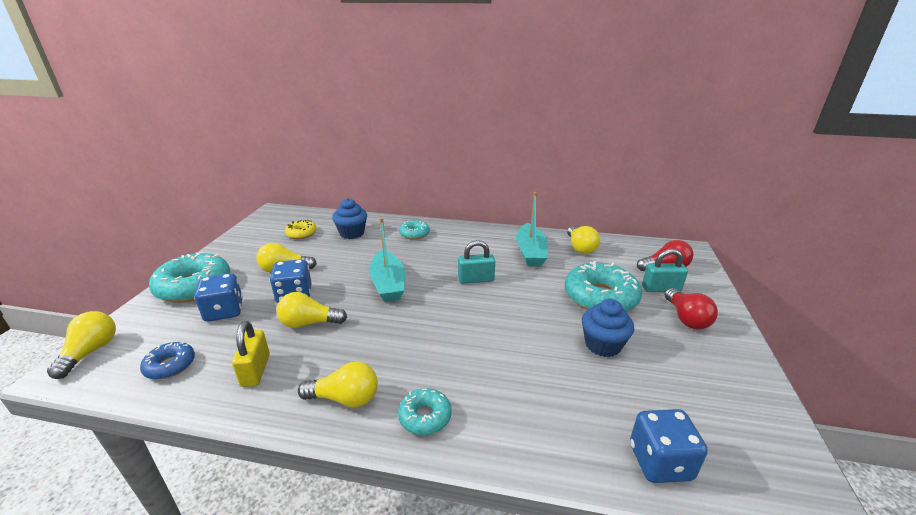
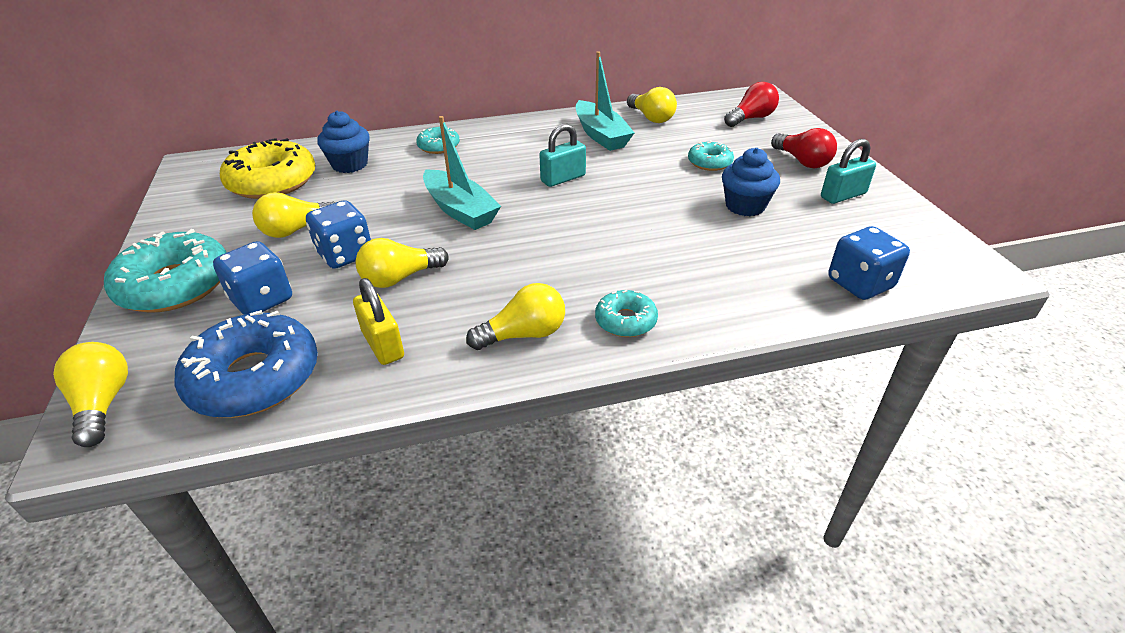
camera: 25 degrees left, 10 degrees up
(170, 365) = (254, 378): blue donut -> blue donut, size x1.92
(301, 233) = (272, 182): yellow donut -> yellow donut, size x1.92
(600, 297) = (709, 162): turquoise donut -> turquoise donut, size x0.52
(661, 288) = (761, 140): turquoise padlock -> turquoise padlock (843, 195)

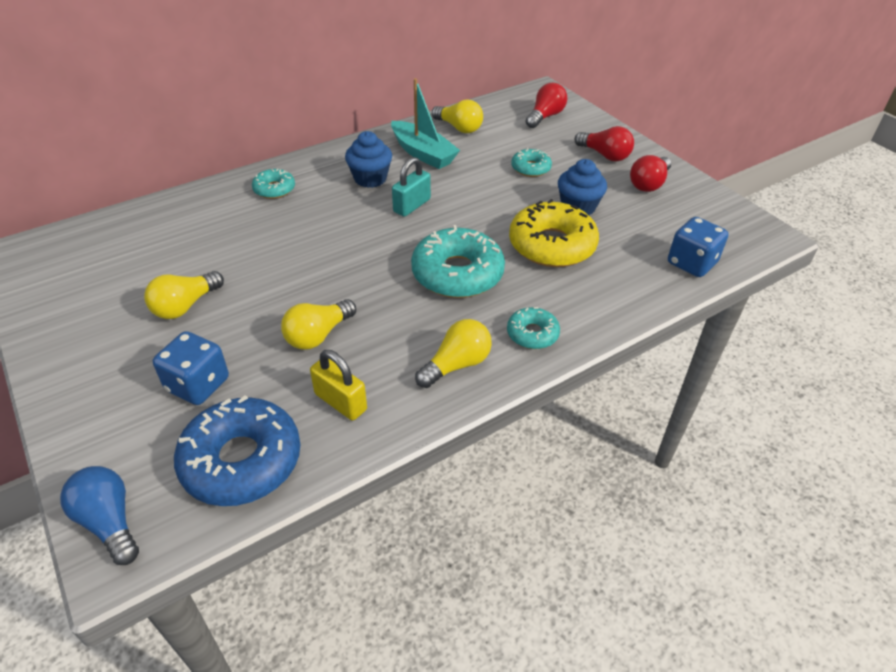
camera: 20 degrees left, 5 degrees up
(103, 404) = (109, 522): yellow light bulb -> blue light bulb
(175, 285) = (97, 389): turquoise donut -> turquoise donut (457, 274)
(272, 182) = (124, 257): yellow donut -> yellow donut (552, 245)
(345, 254) = (251, 322): blue dice -> none
(350, 164) = (195, 224): blue cupcake -> blue cupcake (370, 178)
(460, 210) = (334, 255): turquoise boat -> none
(843, 195) = (649, 184): turquoise padlock -> red light bulb

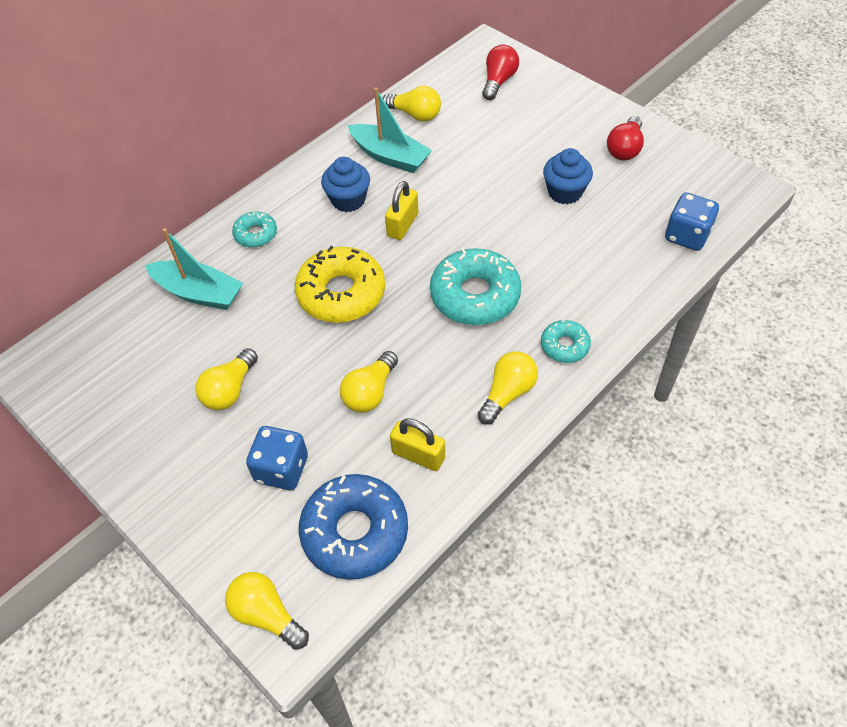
camera: 10 degrees left, 10 degrees up
(109, 522) = (267, 615): blue light bulb -> yellow light bulb
(200, 224) = (199, 293): none -> turquoise boat
(412, 206) = (403, 225): turquoise padlock -> yellow padlock
(530, 168) = (504, 153): turquoise donut -> none
(552, 245) = (553, 243): yellow donut -> yellow donut (341, 293)
(604, 155) = (572, 121): red light bulb -> none

